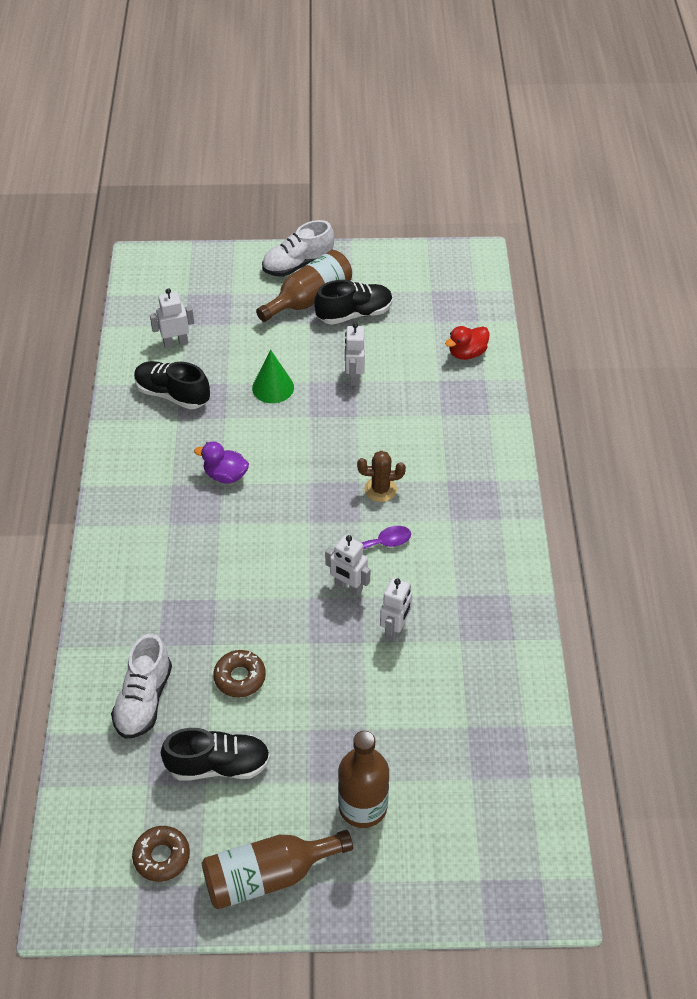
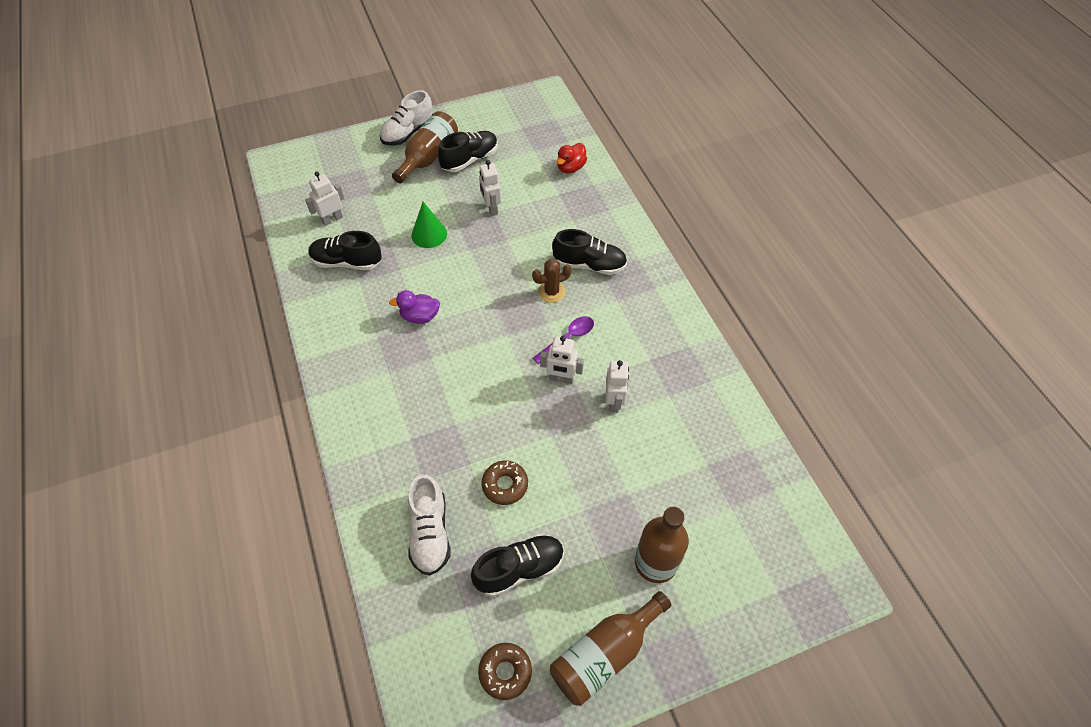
camera: 20 degrees left, 5 degrees up
(437, 471) = (589, 265): none -> black shoe

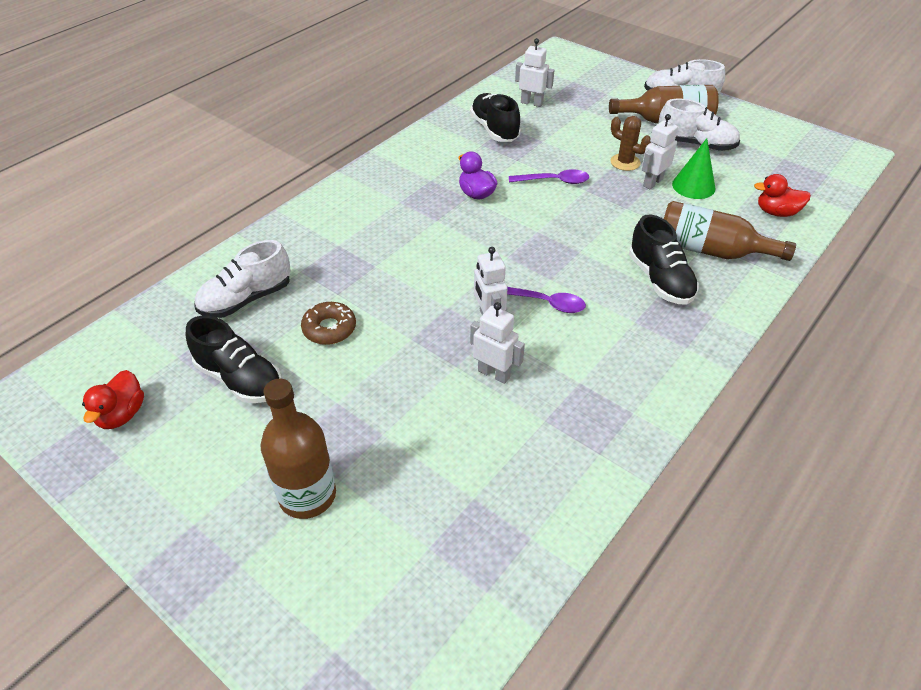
camera: 60 degrees right, 10 degrees down
(429, 234) = (576, 159): green cone -> green cone (693, 186)
(444, 261) = (554, 181): none -> purple spoon
(470, 160) = (696, 144): black shoe -> white shoe
(505, 672) = (122, 414): brown donut -> red duck
(551, 292) = (593, 266): brown cactus -> brown cactus (625, 162)
(604, 654) = (171, 491): brown bottle -> brown bottle (710, 250)
(614, 402) = (494, 373): white robot -> white robot turned 120 degrees counterclockwise

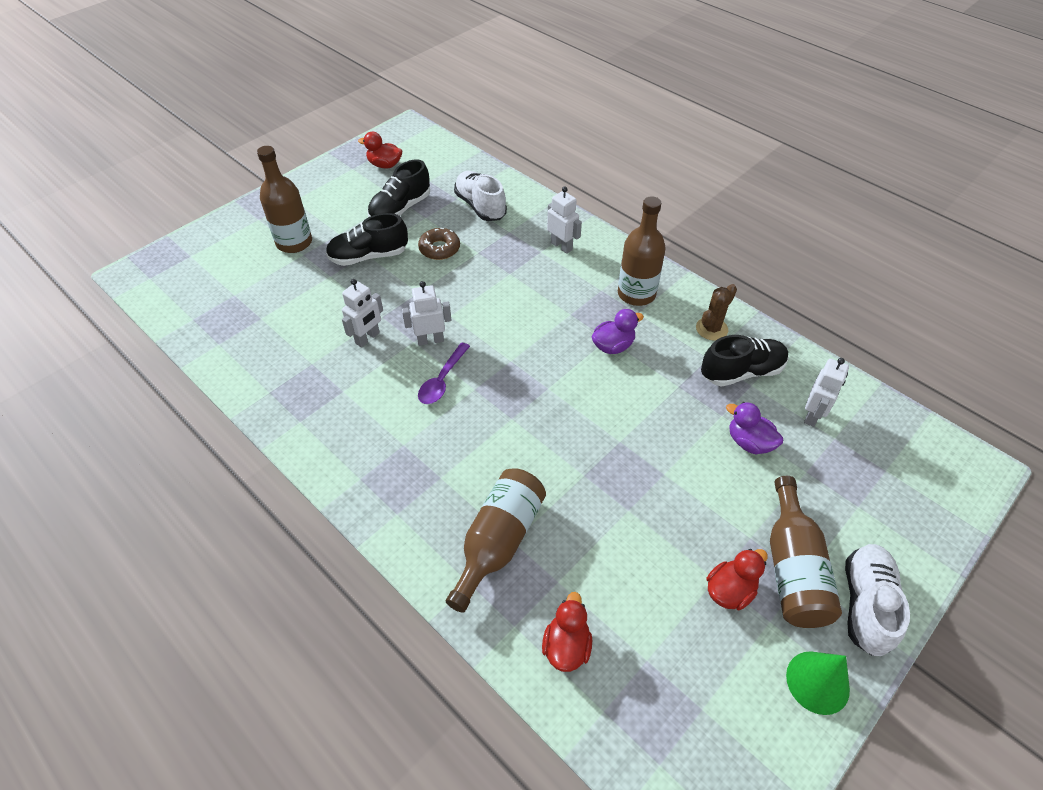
camera: 95 degrees right, 5 degrees up
(404, 180) = (636, 294): none -> brown bottle
(554, 181) = (637, 414): purple spoon -> none
(566, 130) = (749, 442): none -> purple duck
(625, 162) = (679, 492): brown cactus -> brown cactus (711, 329)
(652, 182) = (635, 513): white robot -> white robot (561, 246)
(660, 280) = (457, 479): black shoe -> black shoe (368, 256)
(693, 186) = (627, 559): green cone -> green cone (817, 682)
(696, 144) = (729, 590): white shoe -> red duck

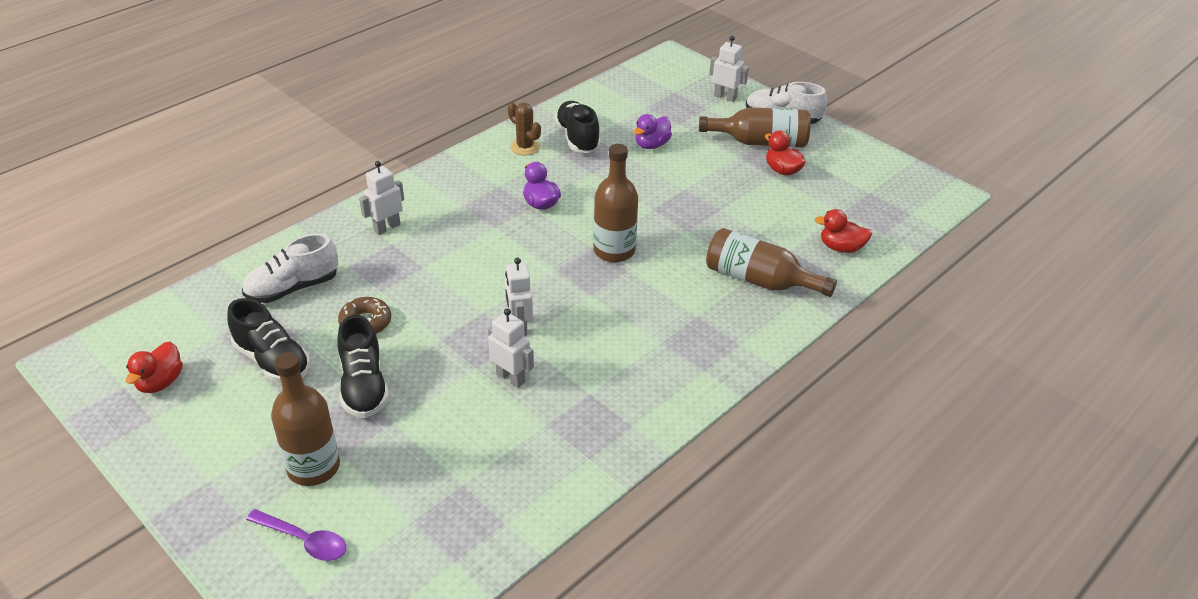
camera: 90 degrees left, 10 degrees down
(442, 380) = (578, 316): purple spoon -> purple spoon (304, 540)
(636, 294) = (472, 184): brown bottle -> brown bottle (614, 251)
(812, 415) = (624, 113): white robot -> white robot (725, 97)
(817, 682) = (839, 145): green cone -> none

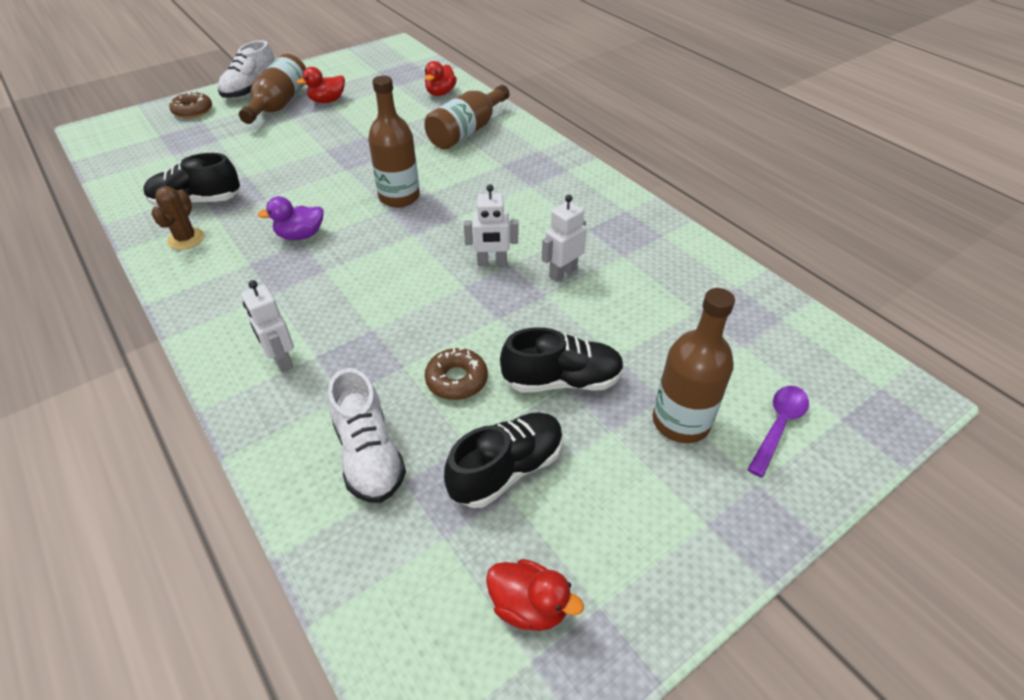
camera: 80 degrees left, 5 degrees up
(525, 147) = (186, 239): brown cactus -> brown cactus turned 45 degrees counterclockwise
(651, 145) = (242, 158): purple duck -> none
(725, 97) = (193, 111): white robot -> brown donut

